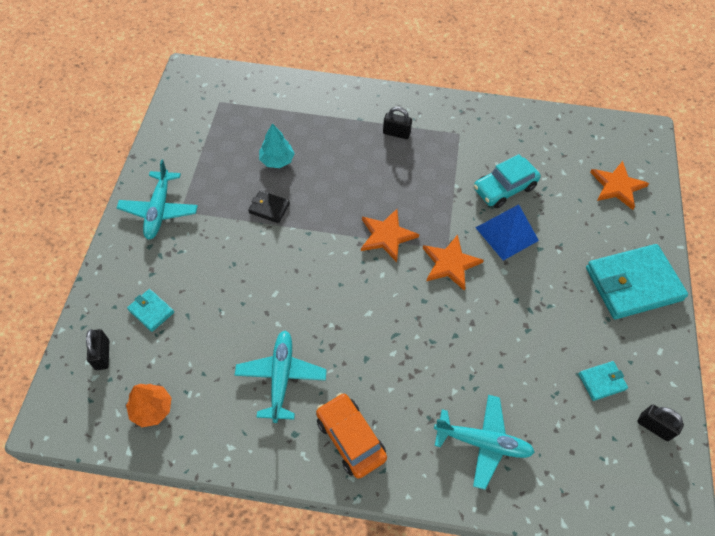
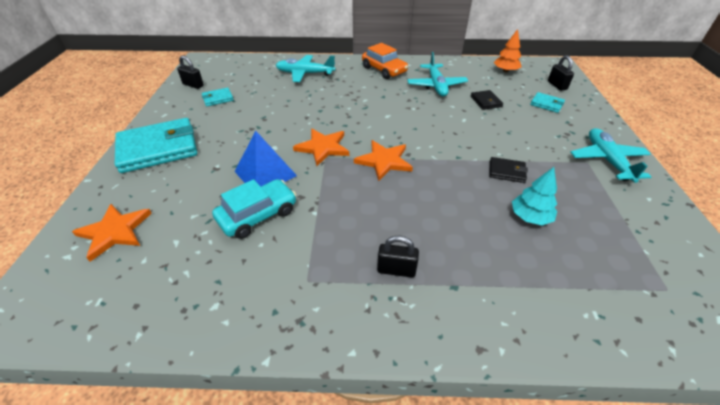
camera: 175 degrees right, 15 degrees down
(228, 327) = (486, 101): none -> black wallet

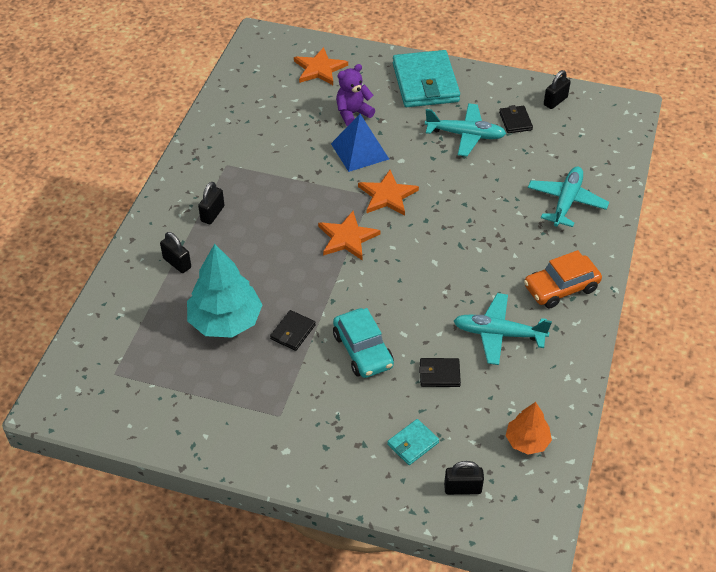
camera: 105 degrees right, 5 degrees up
(205, 188) = (353, 113): none -> purple teddy bear
(218, 98) = (515, 121): turquoise wallet -> black wallet
(258, 215) = (305, 143): turquoise car -> turquoise car (363, 350)
(487, 281) = (177, 263): none -> black padlock
(530, 217) = (225, 321): turquoise tree -> turquoise tree, size x1.79
(607, 160) = (275, 437): turquoise plane -> turquoise plane (466, 135)

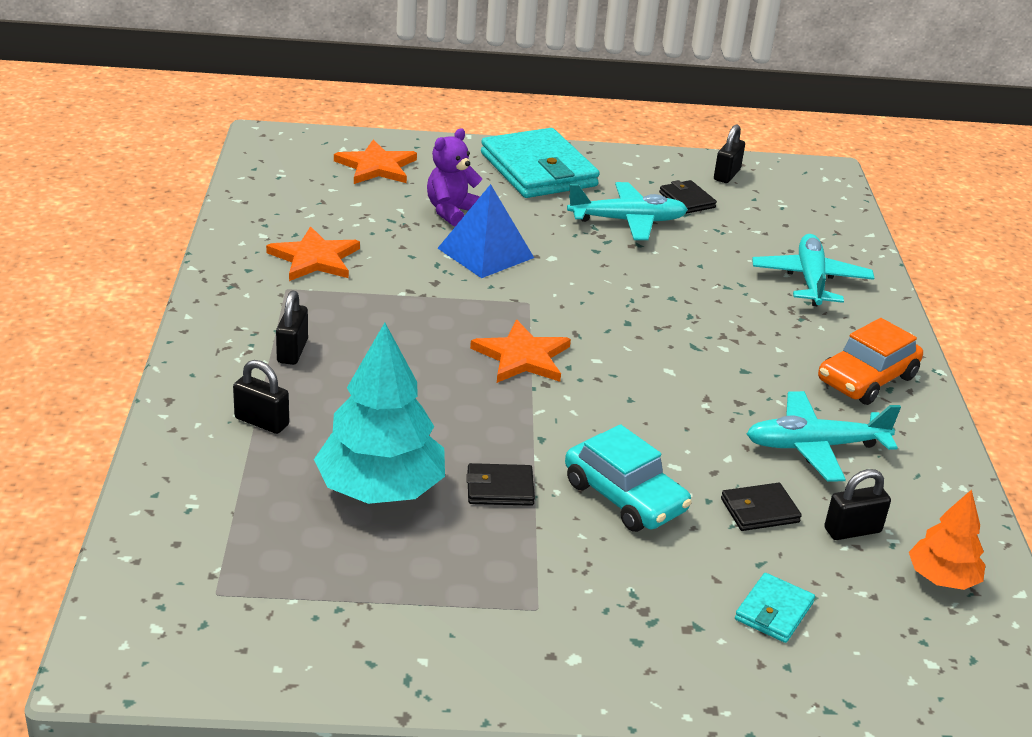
camera: 20 degrees left, 15 degrees down
(293, 332) = (500, 488): black wallet -> black wallet turned 75 degrees clockwise
(387, 195) = (555, 300): orange star -> orange star (315, 258)
(462, 488) = (887, 661): black padlock -> black padlock (852, 530)

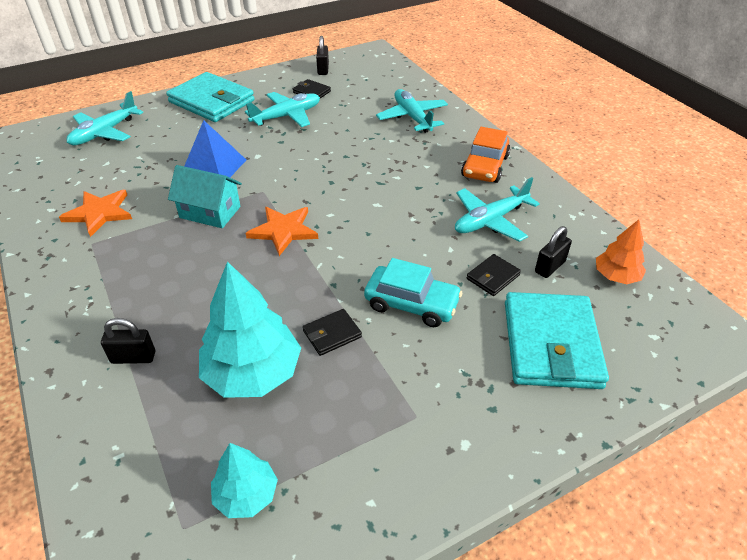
camera: 25 degrees left, 10 degrees up
(292, 351) = (124, 290): black padlock -> none
(297, 594) = (246, 494): none -> turquoise tree
(376, 166) = (104, 133): orange star -> turquoise plane
(446, 303) = (210, 212): none -> turquoise house
(452, 211) = (174, 147): purple teddy bear -> none
(774, 611) = (551, 344): turquoise wallet -> turquoise wallet, size x2.21

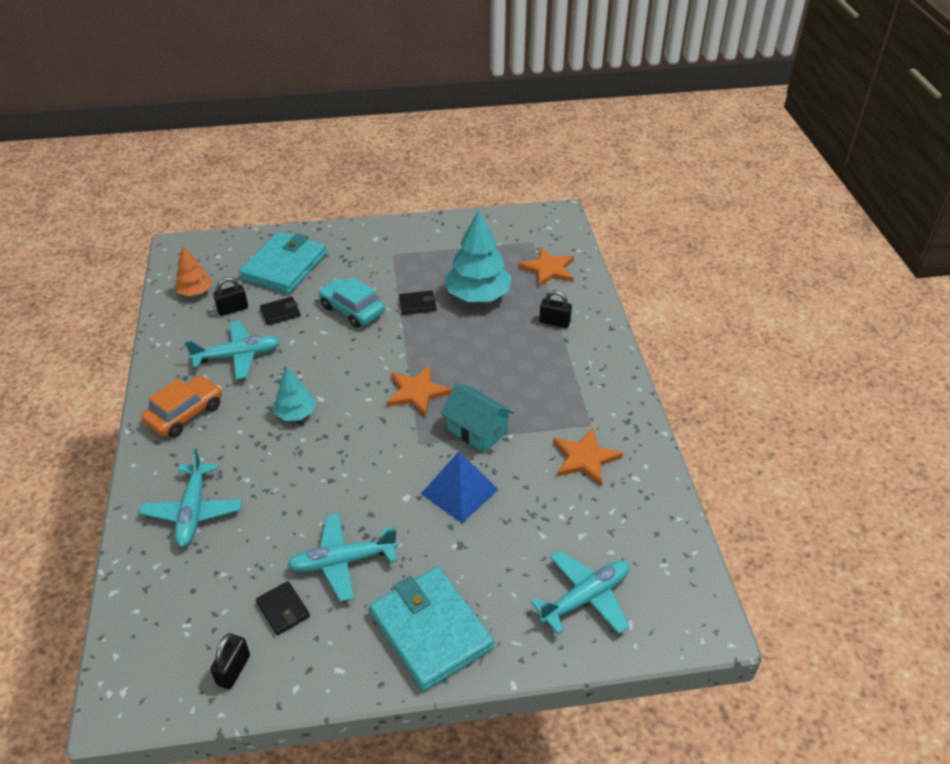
camera: 160 degrees left, 0 degrees up
(146, 461) = (548, 269): none -> orange star
(246, 494) = (498, 245): turquoise tree -> turquoise tree (295, 413)

